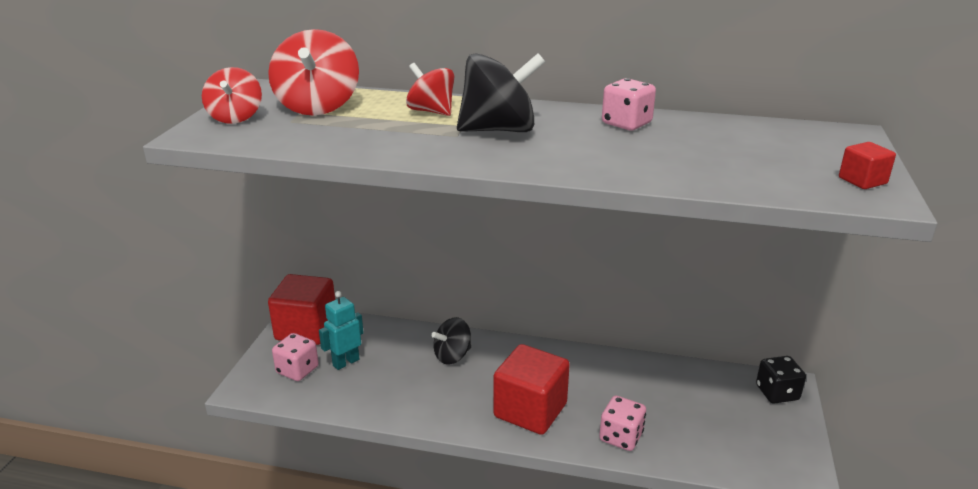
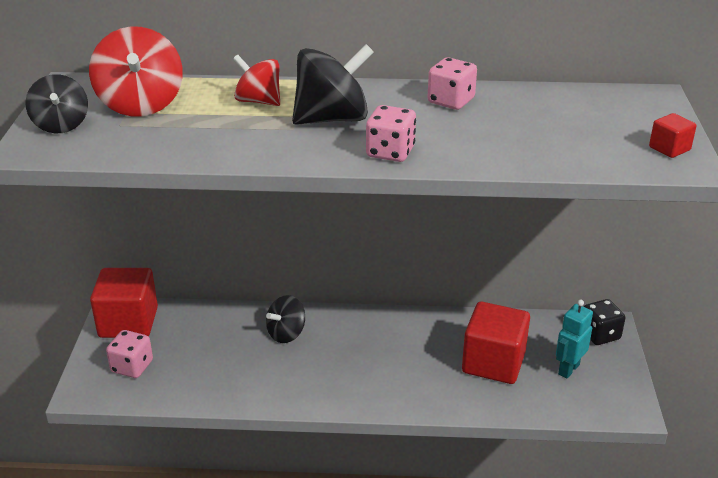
camera: 10 degrees left, 5 degrees up
(235, 117) = (61, 125): red spinning top -> black spinning top
(345, 362) = (179, 352): turquoise robot -> turquoise robot (568, 369)
(530, 410) = (374, 379): red cube -> red cube (493, 362)
(621, 437) = (464, 394): pink dice -> pink dice (390, 152)

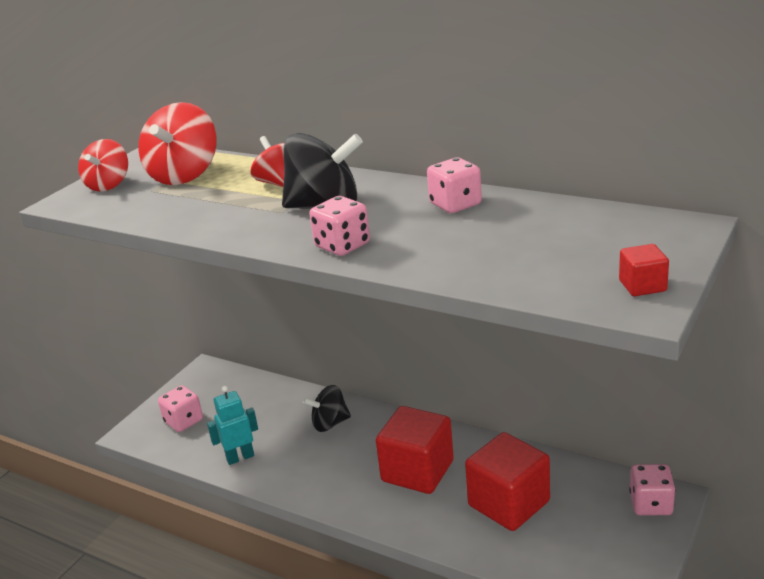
camera: 30 degrees right, 5 degrees down
(61, 125) = (108, 185): black spinning top -> red spinning top
(128, 322) = (208, 382): red cube -> red cube (417, 471)
(568, 369) = (586, 532): turquoise robot -> turquoise robot (240, 457)
(599, 334) = (651, 504): black dice -> pink dice

